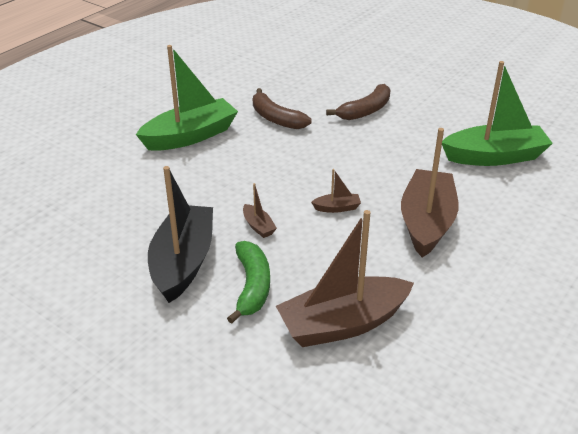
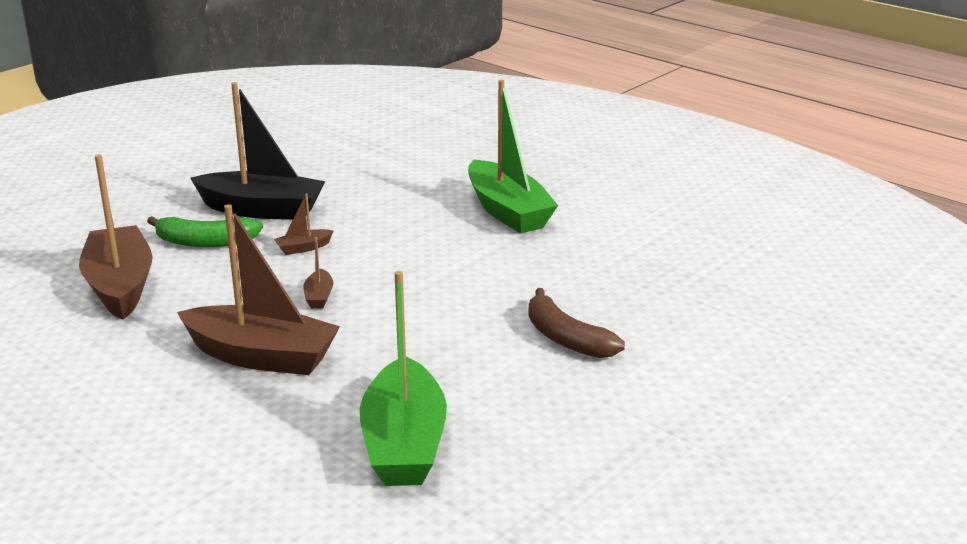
camera: 95 degrees right, 10 degrees down
(276, 118) = (548, 266): brown banana -> none

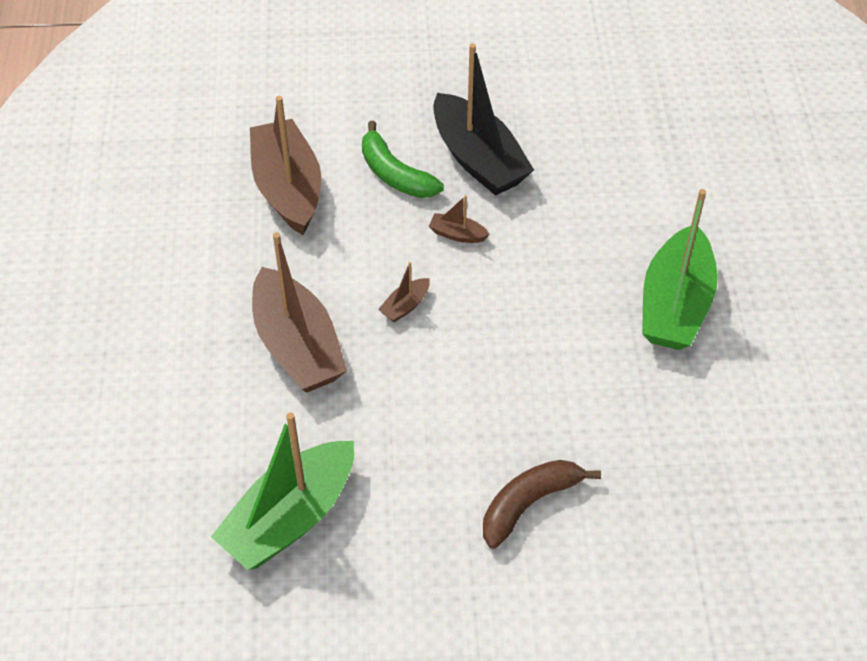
camera: 45 degrees right, 25 degrees up
(120, 286) = (288, 188): brown boat -> brown boat turned 45 degrees counterclockwise
(566, 338) = (529, 504): brown banana -> brown banana turned 45 degrees clockwise

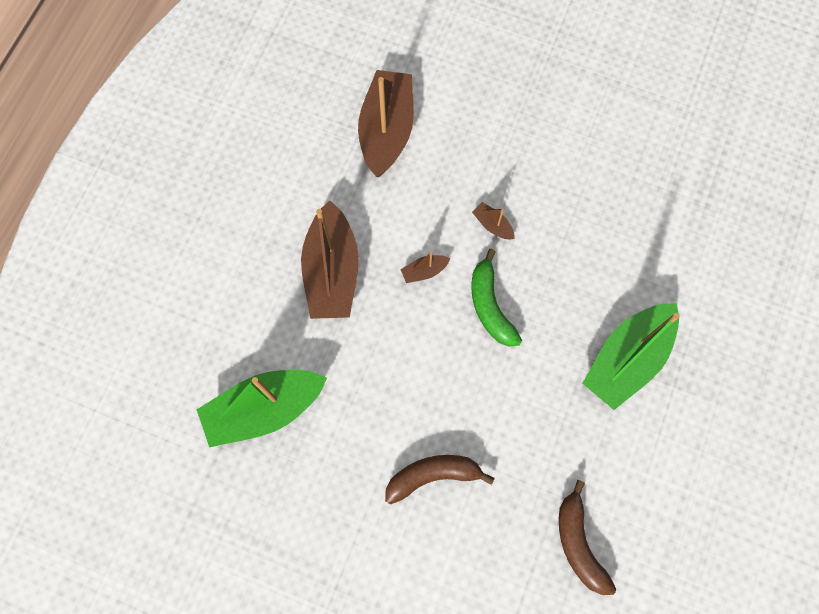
camera: 25 degrees right, 20 degrees up
(395, 174) = (472, 151): green banana -> green banana (490, 306)
(478, 159) = (541, 163): black boat -> none
(730, 502) = (579, 543): none -> brown banana

